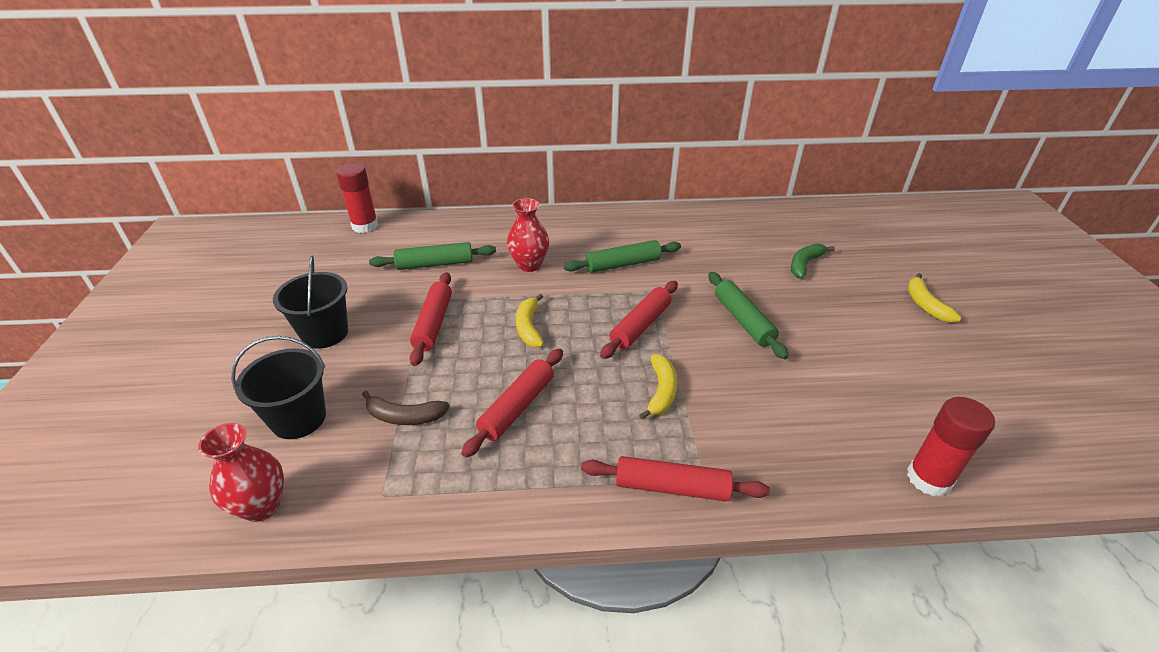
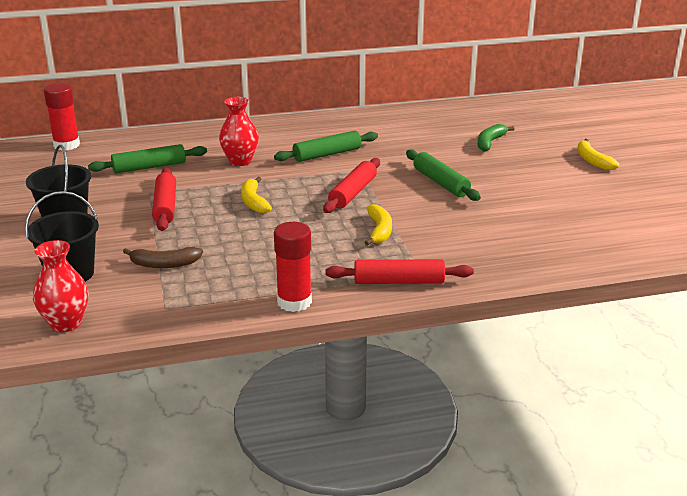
camera: 10 degrees left, 10 degrees down
(517, 407) = (260, 250): red rolling pin -> none
(929, 479) = (593, 259): red glue stick -> red glue stick (294, 302)

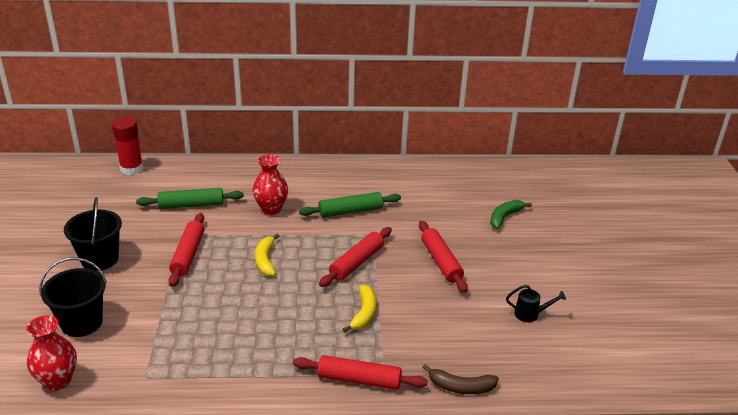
camera: 10 degrees right, 5 degrees up
(164, 264) = (163, 324): brown banana -> brown banana (460, 387)
(294, 302) = (258, 389): red glue stick -> none
(441, 182) = (441, 261): green rolling pin -> red rolling pin
(550, 212) = (530, 314): none -> black watering can
(592, 161) = (594, 254): yellow banana -> none

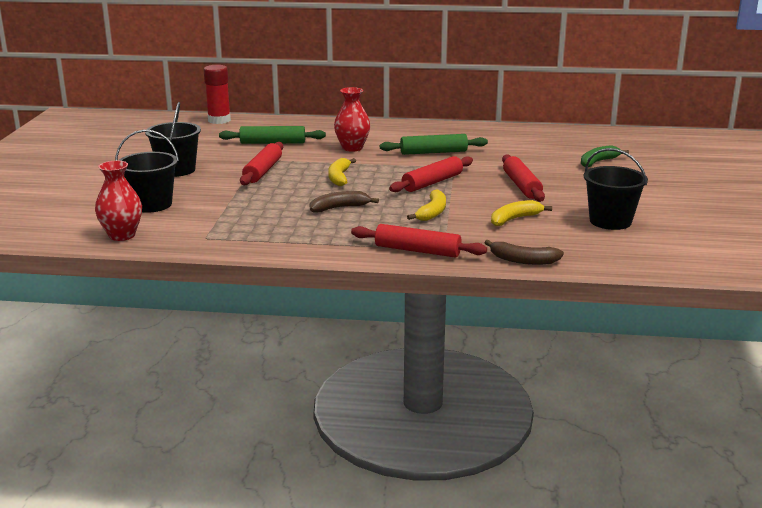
camera: 10 degrees right, 10 degrees down
(273, 313) = (339, 208): none -> brown banana
(442, 318) = (514, 219): none -> yellow banana
(530, 314) = (610, 221): black watering can -> black bucket

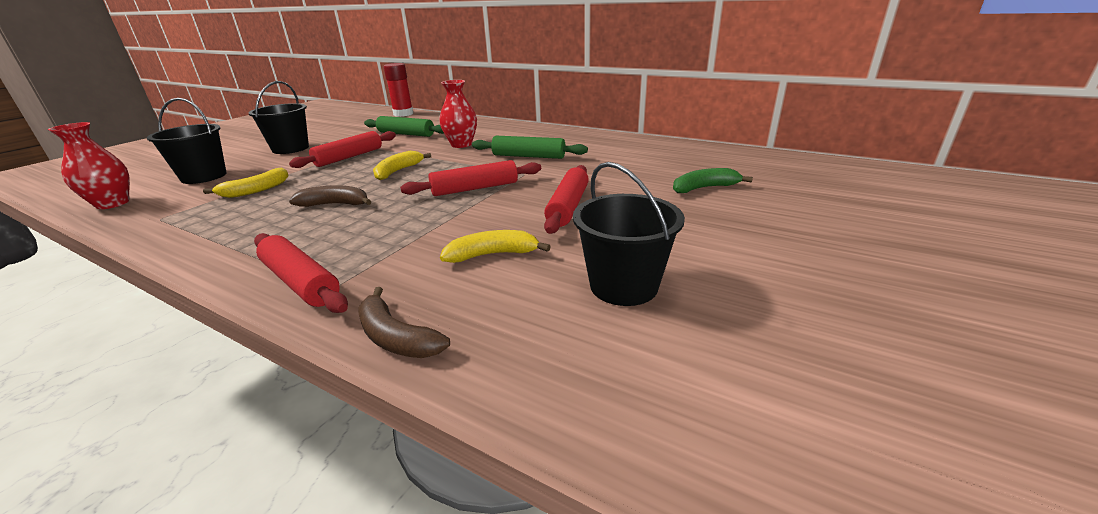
camera: 25 degrees right, 5 degrees up
(432, 212) = (413, 226): yellow banana -> yellow banana (256, 190)

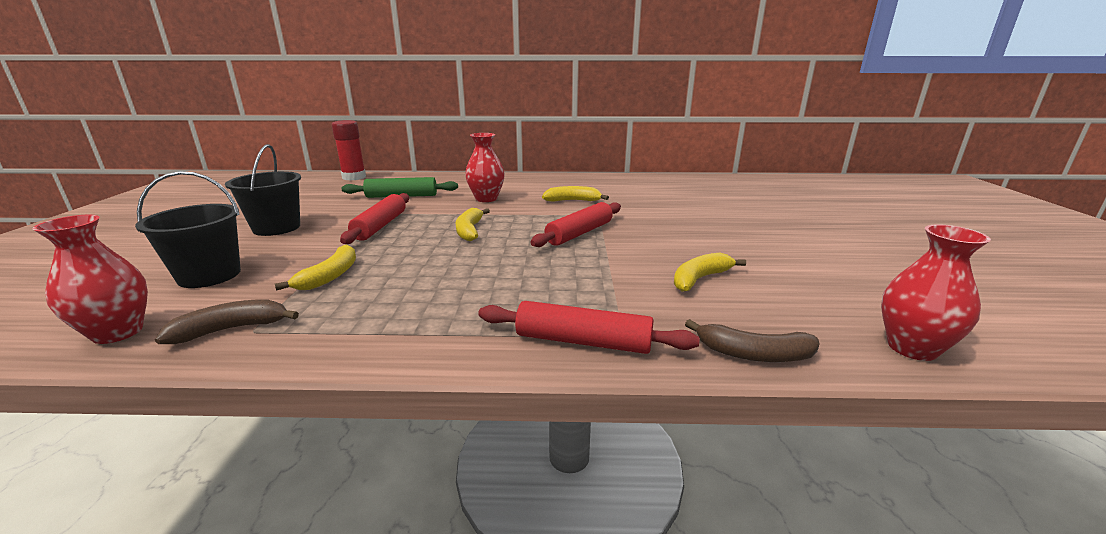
camera: 30 degrees left, 5 degrees down
(335, 204) = (466, 271): brown banana -> brown banana (232, 329)
(528, 156) = (573, 201): green rolling pin -> yellow banana
(558, 390) = (912, 348): none -> red vase
(568, 206) = (684, 233): red rolling pin -> none
(623, 286) = (823, 277): black bucket -> none
(704, 188) = (748, 205): green banana -> none

